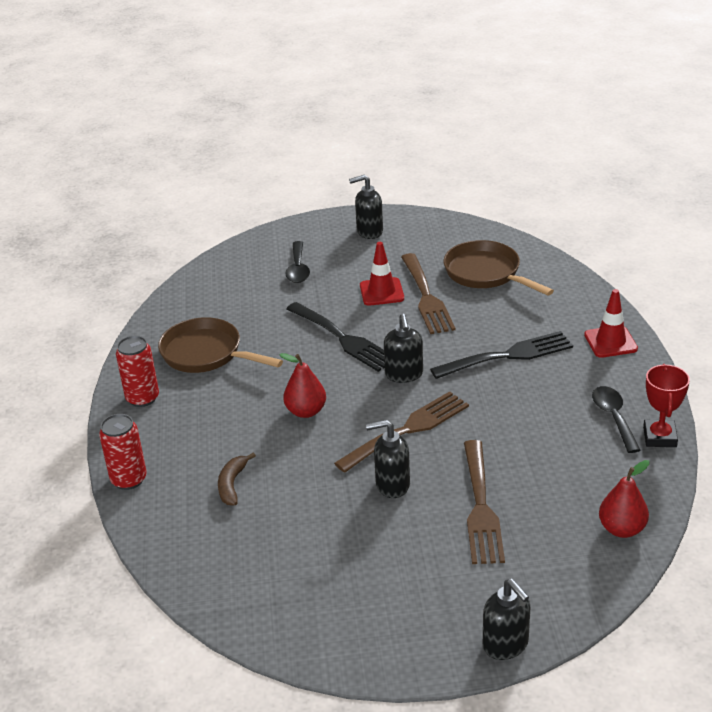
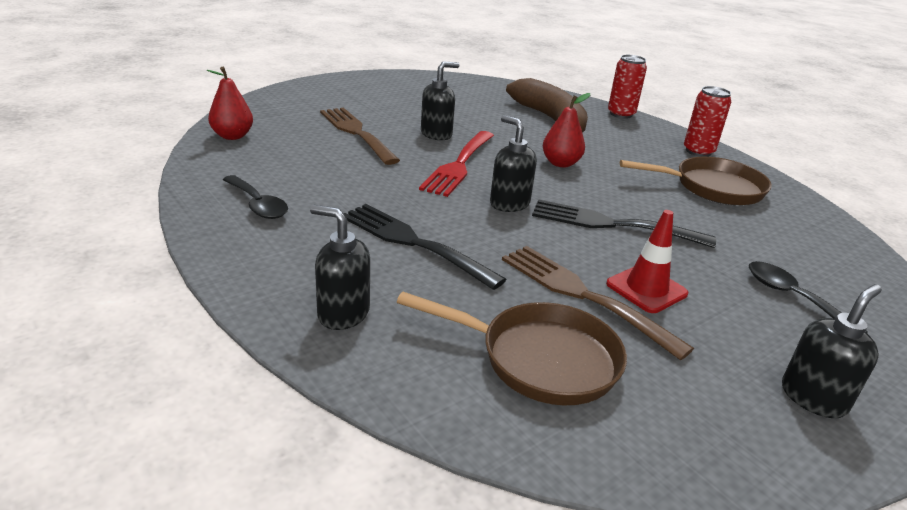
camera: 145 degrees right, 5 degrees down
(232, 484) = (551, 120): brown banana -> brown banana, size x2.27
(407, 430) = (459, 165): brown fork -> red fork
(506, 645) = (300, 87): black soap dispenser -> black soap dispenser (343, 314)
(508, 355) = (413, 242): black fork -> black fork turned 90 degrees clockwise
(610, 342) = (284, 286): red traffic cone -> none
(659, 437) = (202, 196): red trophy -> none

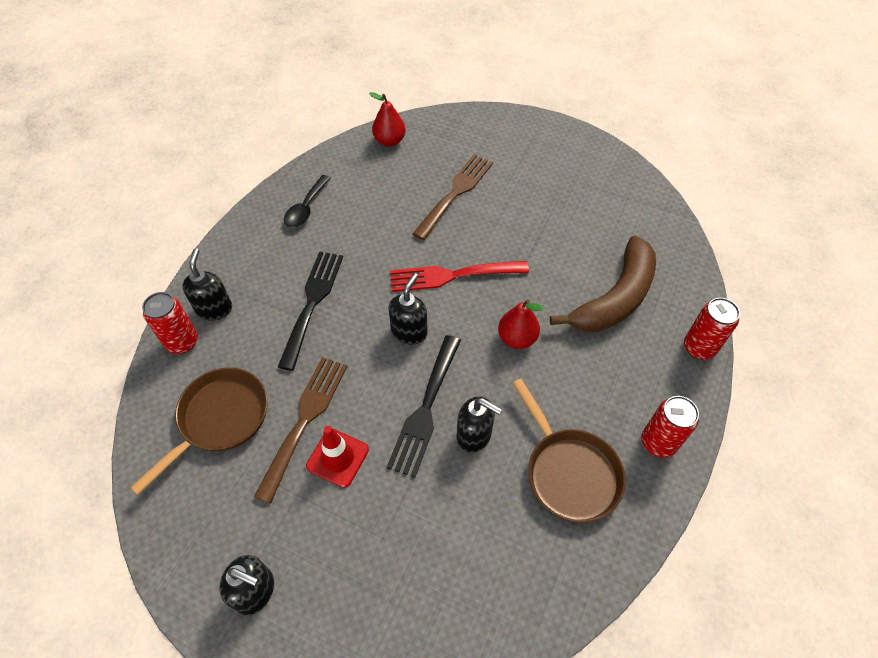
camera: 65 degrees right, 25 degrees up
(375, 358) = (182, 342): none -> red can
(436, 134) = (499, 237): black soap dispenser -> black soap dispenser (474, 435)
(540, 359) = (220, 419): brown pan -> brown pan turned 135 degrees counterclockwise
(612, 224) = (425, 409): black fork -> black fork turned 150 degrees counterclockwise
(792, 297) = (389, 567): black spoon -> none

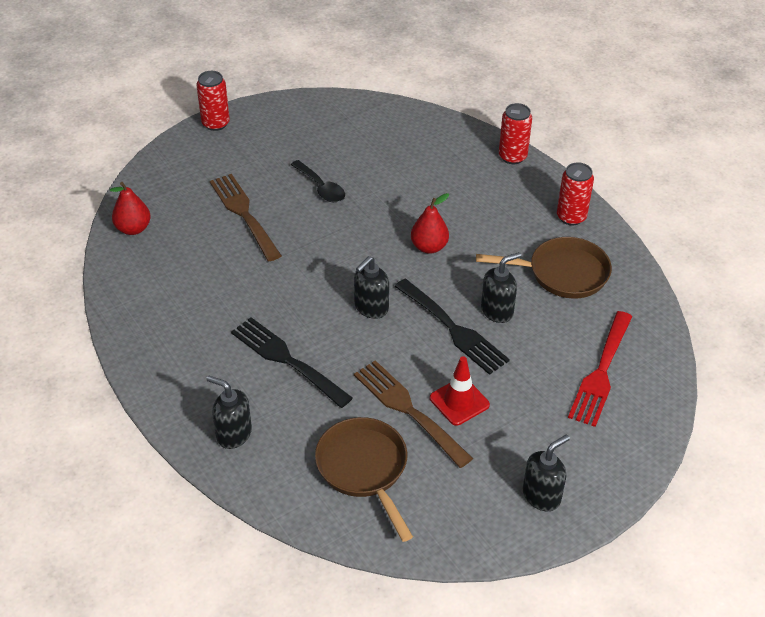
camera: 60 degrees left, 10 degrees down
(182, 342) = (254, 471): red can -> red can (215, 123)
(306, 208) = (164, 322): black spoon -> black spoon (321, 187)
(409, 331) = (371, 308): black soap dispenser -> black soap dispenser turned 105 degrees counterclockwise
(452, 275) = (335, 256): red fork -> red fork (601, 373)
(615, 298) = (436, 175): brown banana -> none

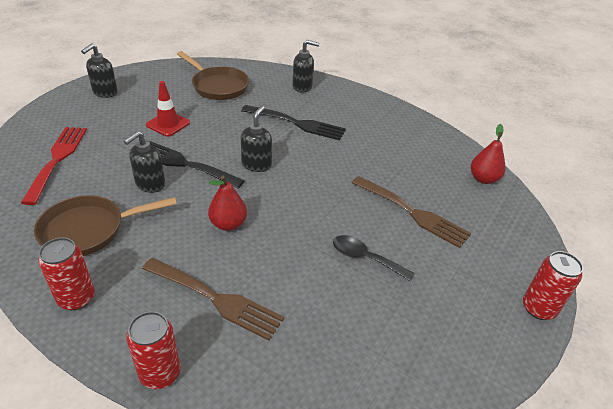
camera: 155 degrees right, 5 degrees down
(408, 410) = (202, 114): brown fork -> brown fork (216, 299)

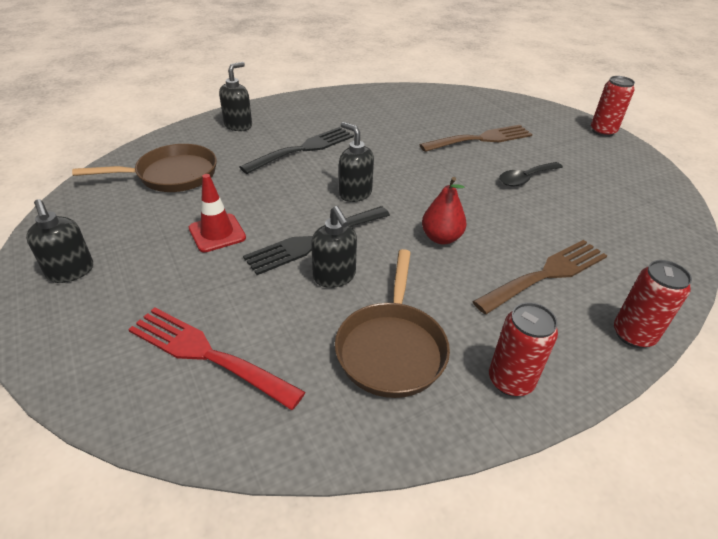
camera: 60 degrees left, 0 degrees up
(483, 179) = (457, 97): red pear -> none

